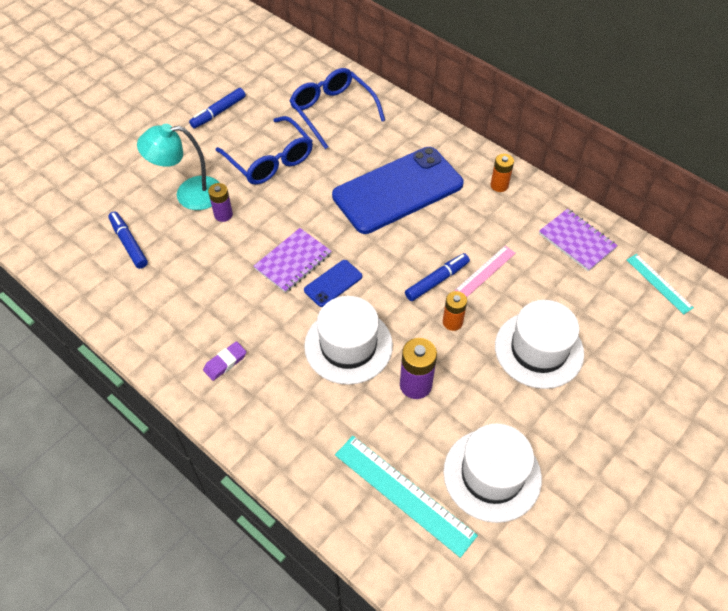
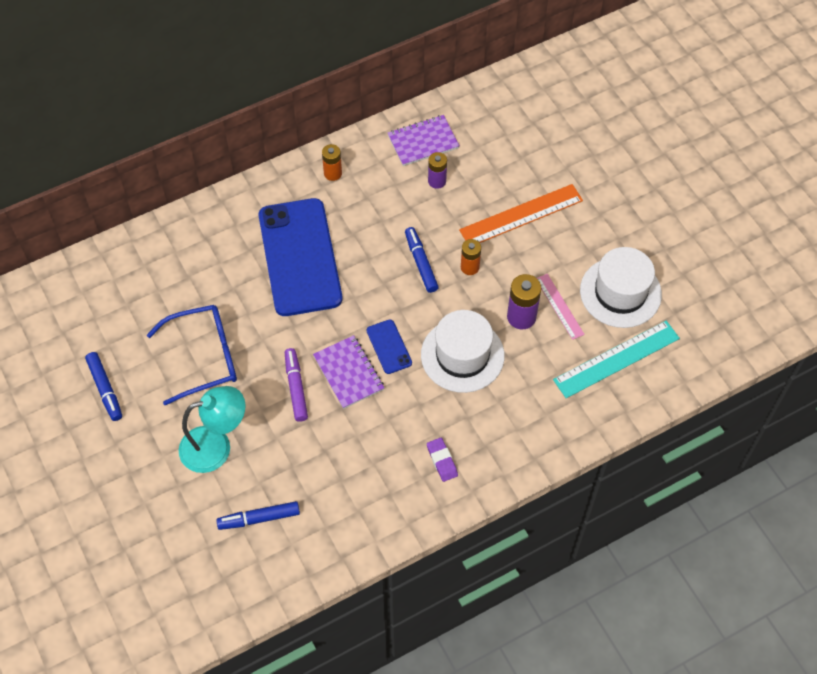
camera: 70 degrees left, 5 degrees up
(189, 194) = (216, 446): turquoise lamp -> turquoise lamp turned 120 degrees counterclockwise
(223, 215) = (260, 420): purple battery -> purple battery (437, 181)
(264, 229) = (296, 387): none -> purple marker
(333, 112) = (162, 279): blue glasses -> none
(485, 271) = (426, 222): pink ruler -> pink ruler (559, 306)
(539, 349) = (521, 215): white hat -> orange ruler
(659, 283) = (491, 105): turquoise ruler -> none

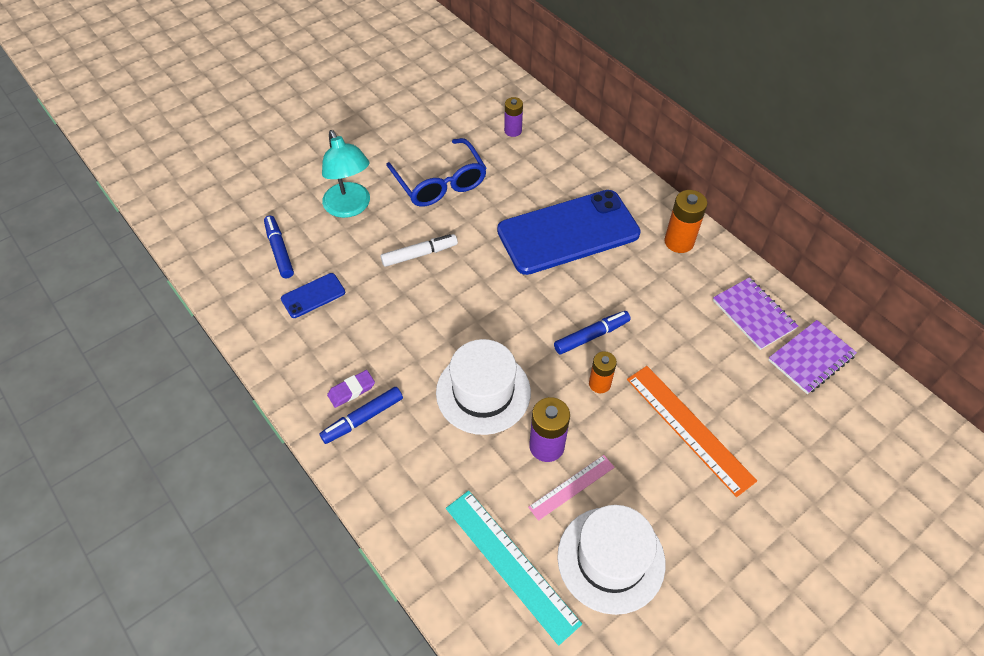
camera: 80 degrees right, 5 degrees down
(105, 389) = (397, 126): blue marker -> blue marker (363, 418)
(296, 387) = (419, 254): purple marker -> white marker
(333, 173) = (679, 242): orange battery -> orange battery, size x1.52
(348, 373) = (443, 293): purple notebook -> purple notebook (811, 358)
(389, 347) = (480, 323): blue phone -> blue phone (313, 296)
(437, 181) = (705, 335): purple battery -> purple battery (513, 131)

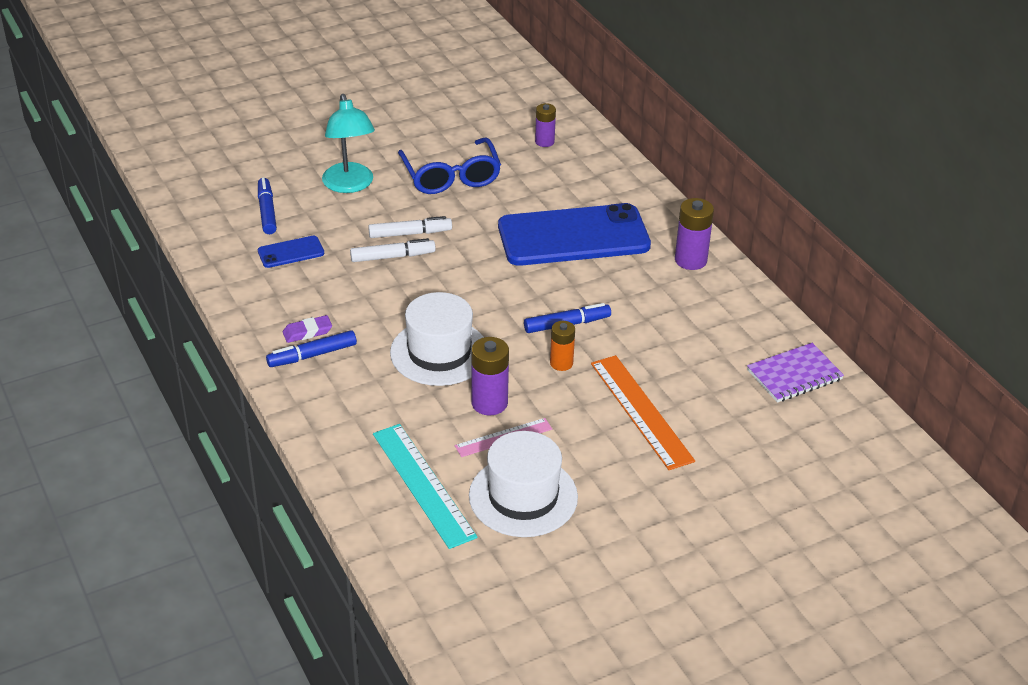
camera: 10 degrees right, 15 degrees down
(410, 284) = (392, 257): none -> white marker
(679, 242) = (690, 260): orange battery -> purple battery
(753, 314) = (747, 331): purple notebook -> none

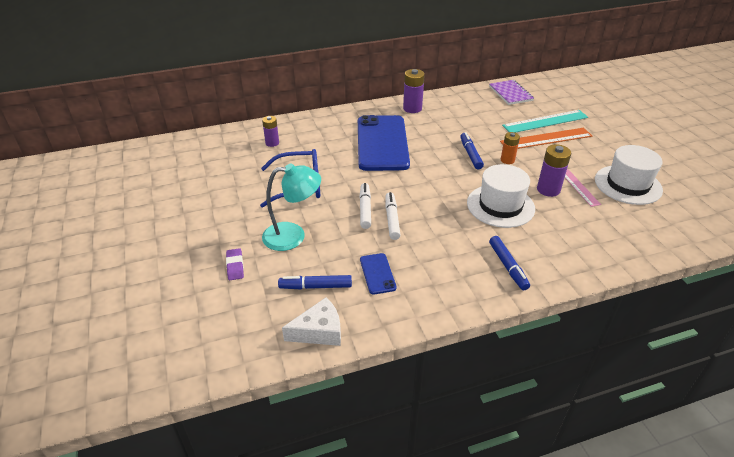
camera: 80 degrees left, 0 degrees up
(203, 221) = (319, 331): none -> white cheese
(307, 332) = (480, 268): purple eraser -> purple eraser (235, 266)
(423, 484) = (630, 222): turquoise ruler -> turquoise ruler (545, 121)

